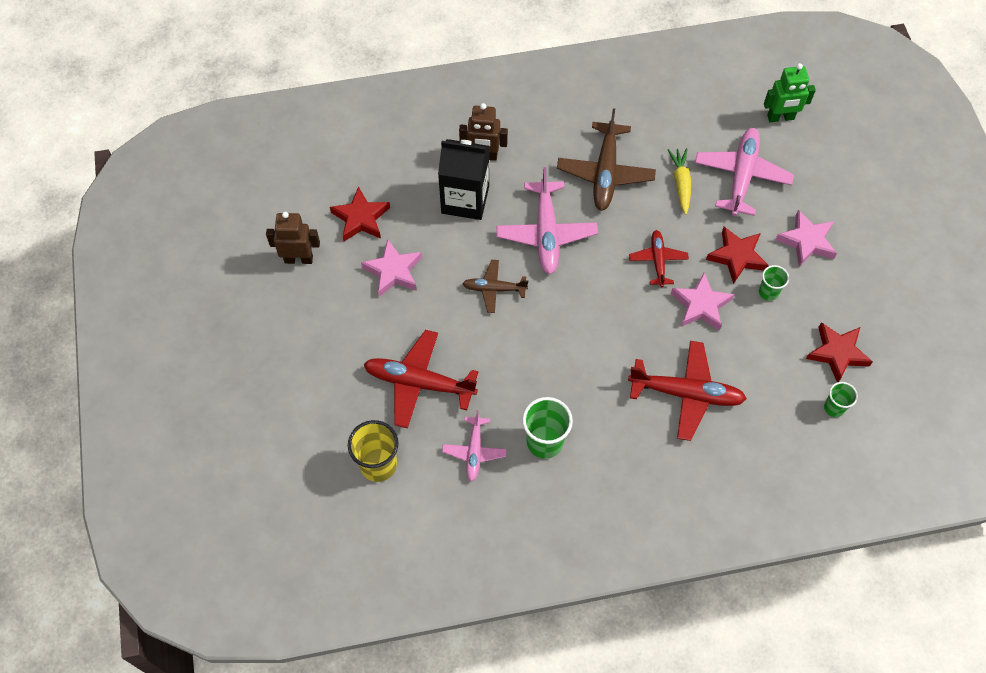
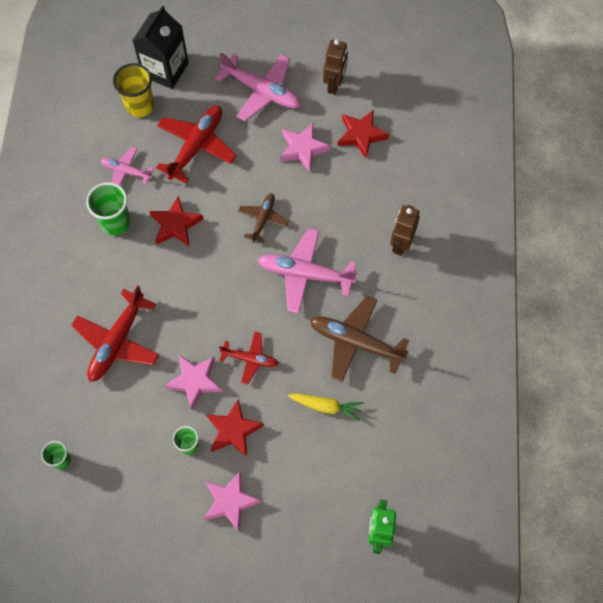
camera: 105 degrees right, 5 degrees up
(465, 200) = (358, 218): black carton -> black carton (165, 69)
(741, 176) = (319, 467): pink plane -> pink plane (262, 91)
(837, 353) = (109, 484): red star -> red star (175, 225)

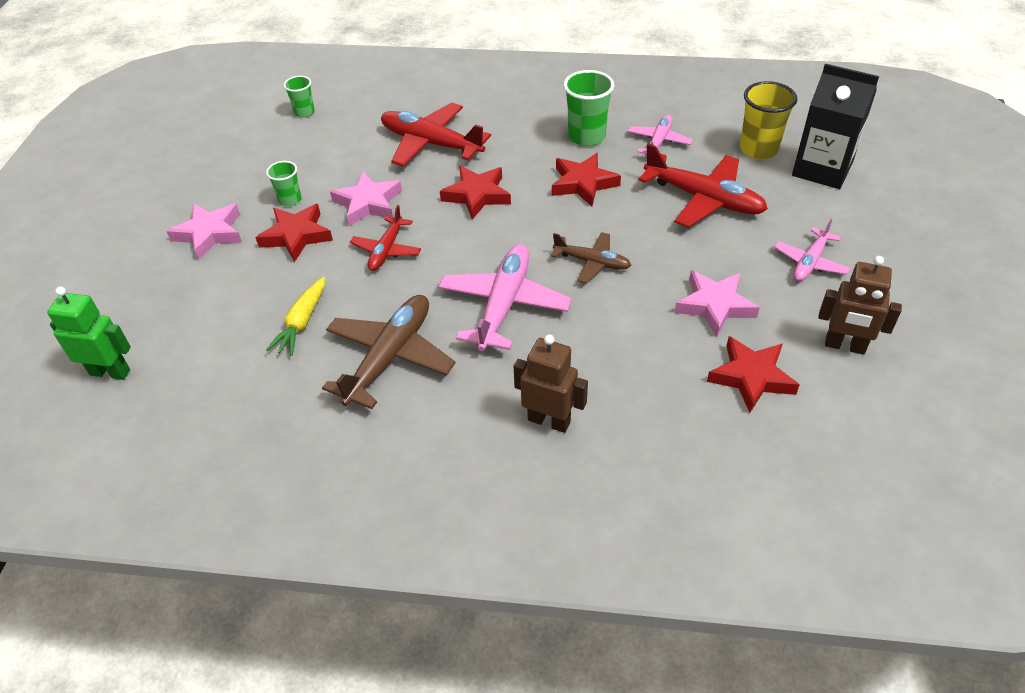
camera: 95 degrees right, 20 degrees down
(187, 300) = (477, 195): none -> red star
(262, 91) = (809, 262): pink plane -> pink plane, size x0.58

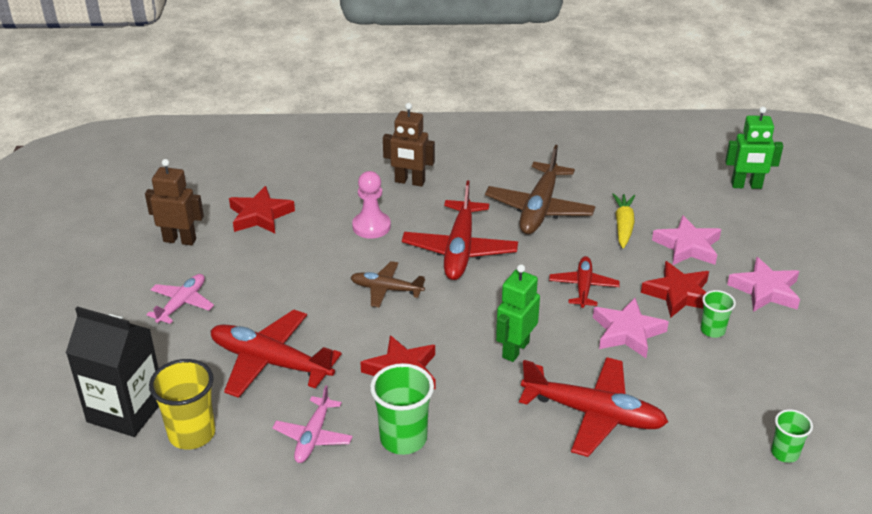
camera: 170 degrees right, 10 degrees down
(477, 195) = (515, 349): red star -> green robot
(504, 304) = (459, 250): pink plane -> red plane
(605, 347) = (371, 226): none -> pink pawn
(715, 305) = (278, 261): pink star -> pink star (687, 246)

